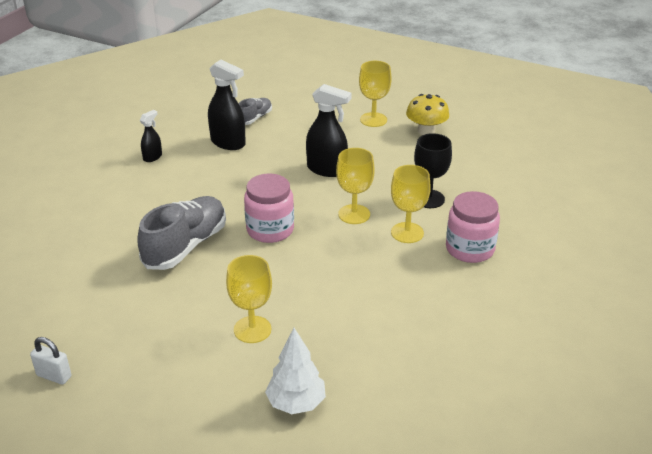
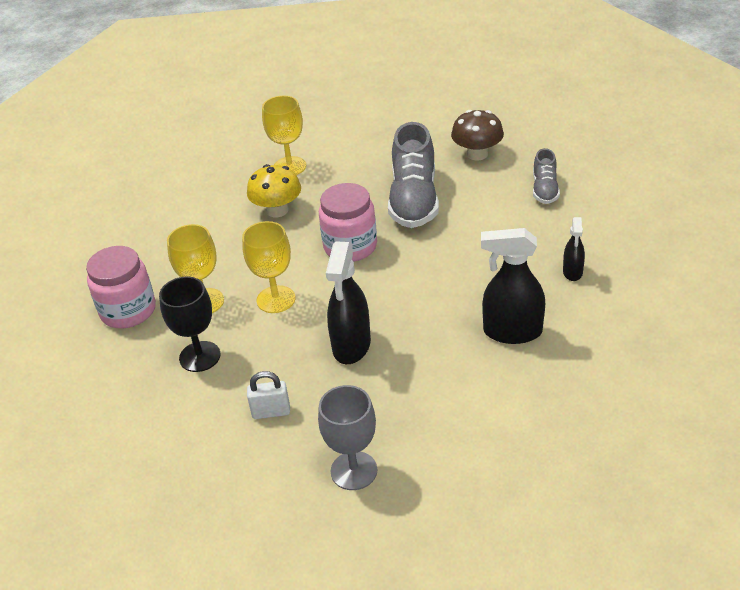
camera: 155 degrees right, 5 degrees up
(54, 376) = (401, 93): white padlock -> white padlock (271, 412)
(88, 265) = (477, 154): none -> brown mushroom
(255, 118) = (526, 391): grey shoe -> grey shoe (545, 190)
(296, 403) = (220, 141): white tree -> none
(327, 169) = (351, 346): black spray bottle -> black spray bottle turned 75 degrees counterclockwise
(373, 120) = (354, 471): yellow goblet -> grey goblet
(426, 131) = (259, 483): yellow mushroom -> yellow mushroom (277, 210)

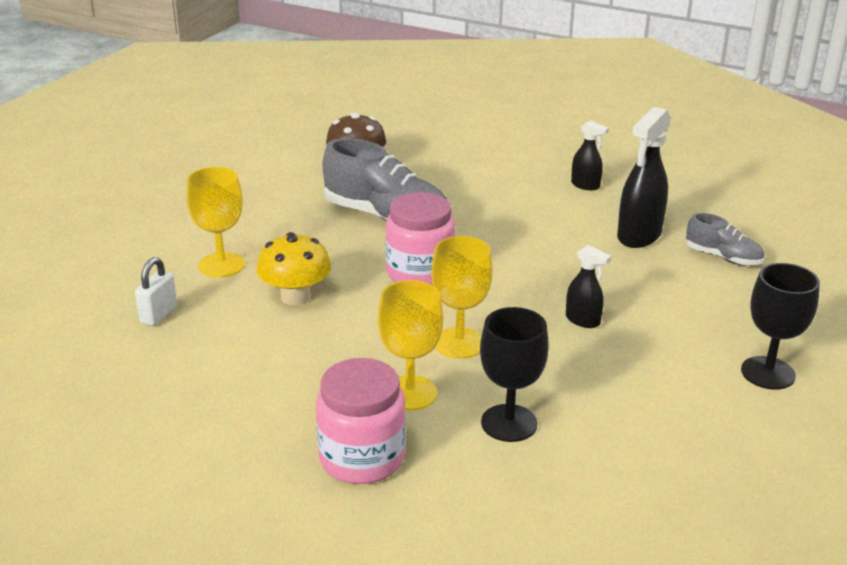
camera: 65 degrees left, 10 degrees down
(271, 412) = (645, 398): white padlock -> white padlock (159, 315)
(351, 346) = (583, 320): black spray bottle -> black spray bottle, size x0.55
(354, 471) = (768, 373): grey goblet -> black goblet
(545, 190) = (455, 157): grey shoe -> grey shoe (723, 257)

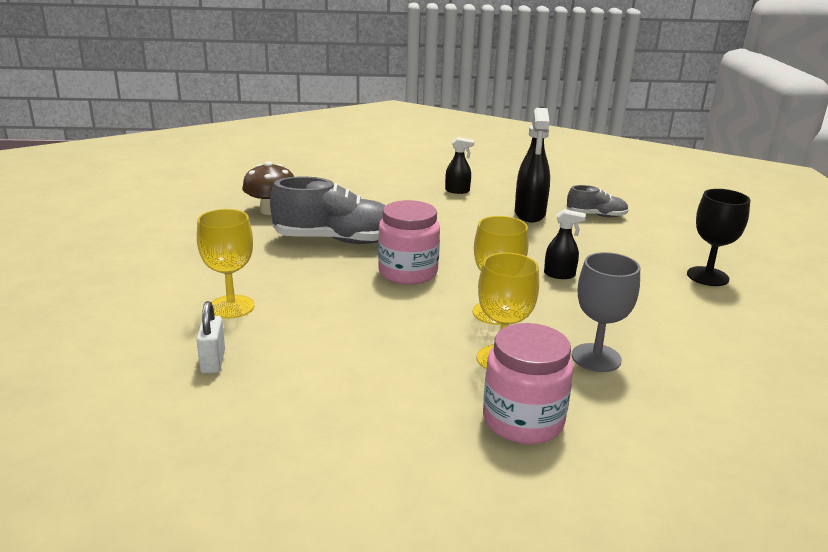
camera: 30 degrees left, 5 degrees down
(295, 296) = (326, 314): yellow mushroom -> none
(509, 423) = (596, 358): black goblet -> grey goblet

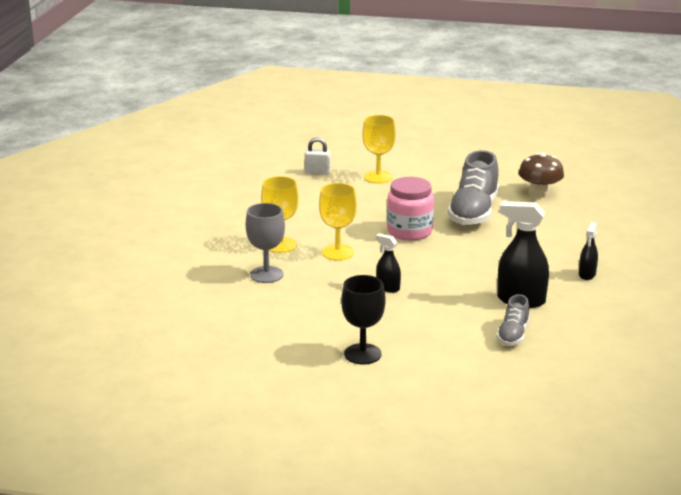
camera: 105 degrees right, 0 degrees up
(523, 420) = (219, 241): pink jar -> none
(559, 275) = (388, 288): black spray bottle -> black spray bottle turned 105 degrees clockwise

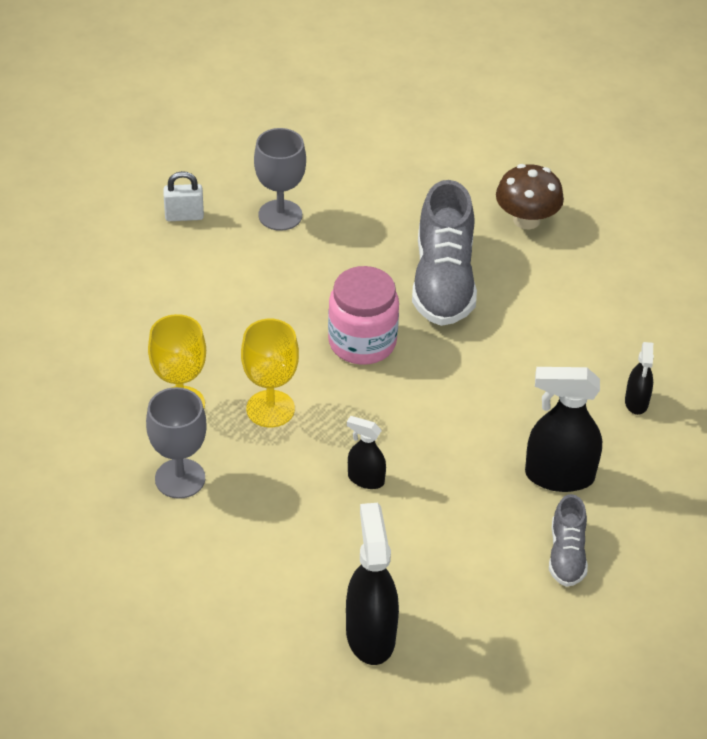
camera: 15 degrees left, 20 degrees up
(362, 354) = (370, 635): black goblet -> black spray bottle
(378, 177) = (280, 215): yellow goblet -> grey goblet

